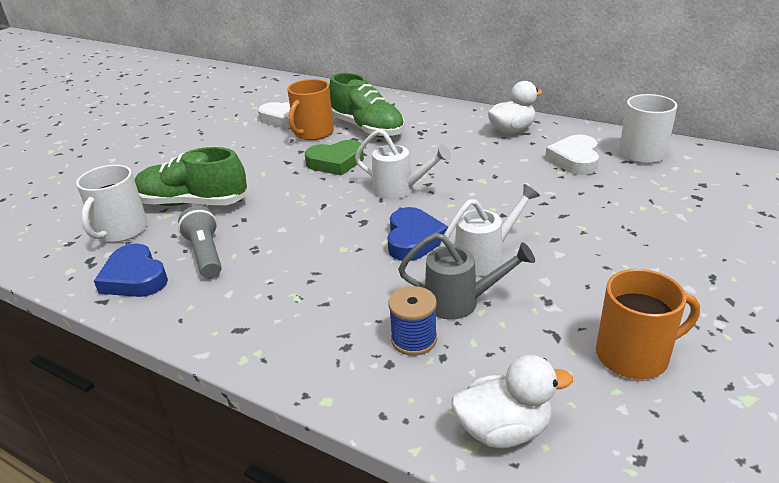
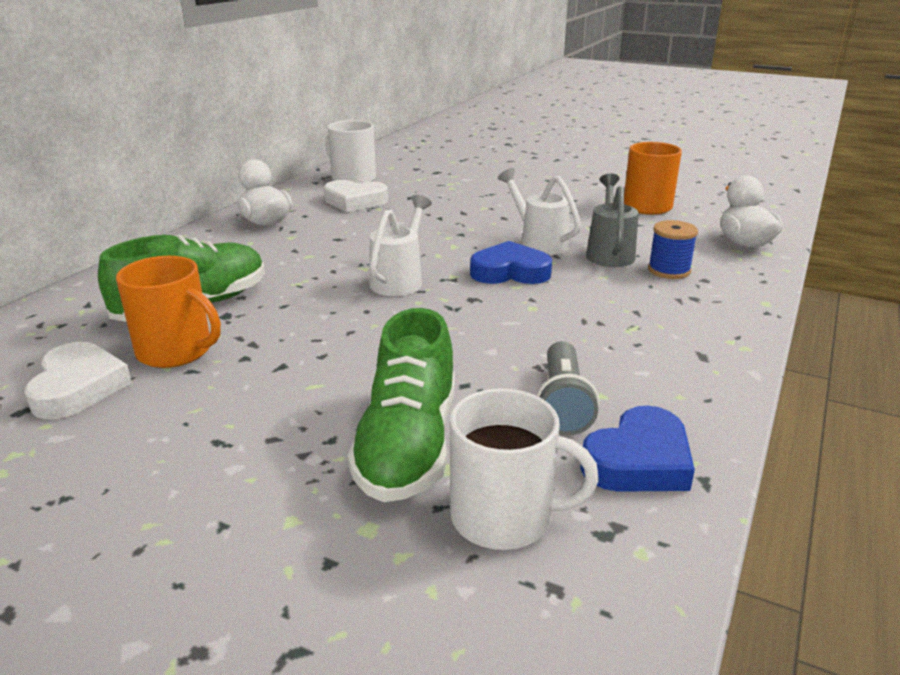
camera: 95 degrees left, 5 degrees down
(206, 254) = (563, 403): grey flashlight -> grey flashlight turned 60 degrees counterclockwise
(335, 162) = (303, 324): green heart -> none

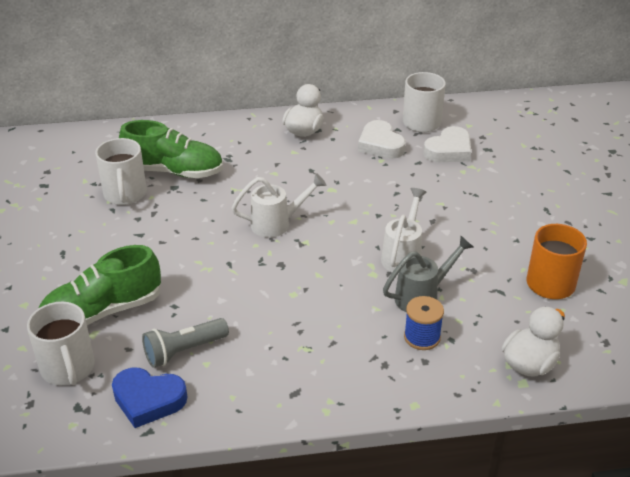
camera: 55 degrees right, 10 degrees up
(78, 387) = (72, 187): white heart -> white heart (449, 150)
(176, 351) = (125, 194): orange mug -> white mug
(510, 272) = (337, 263): blue heart -> none

